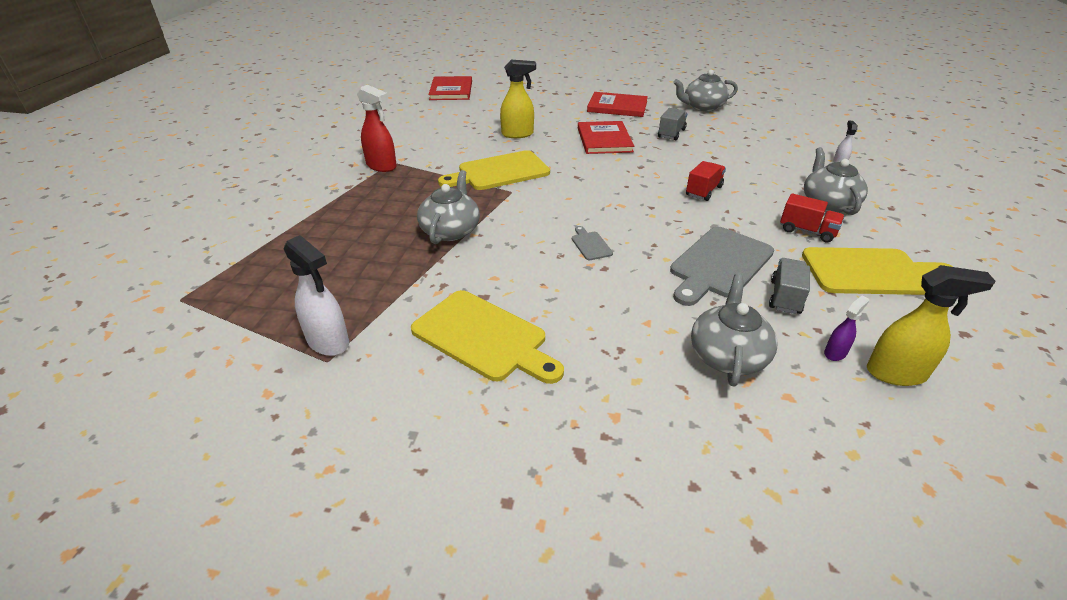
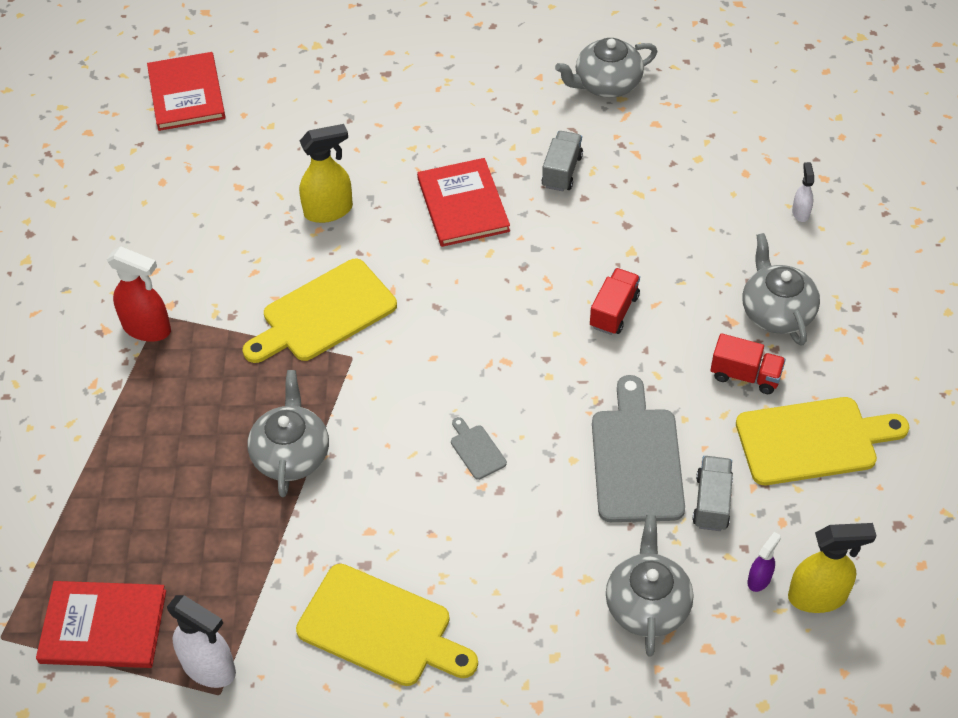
camera: 10 degrees left, 15 degrees up
(617, 107) = (471, 104): red book -> red book (103, 626)
(719, 264) = (636, 459): grey cutting board -> grey cutting board turned 150 degrees clockwise

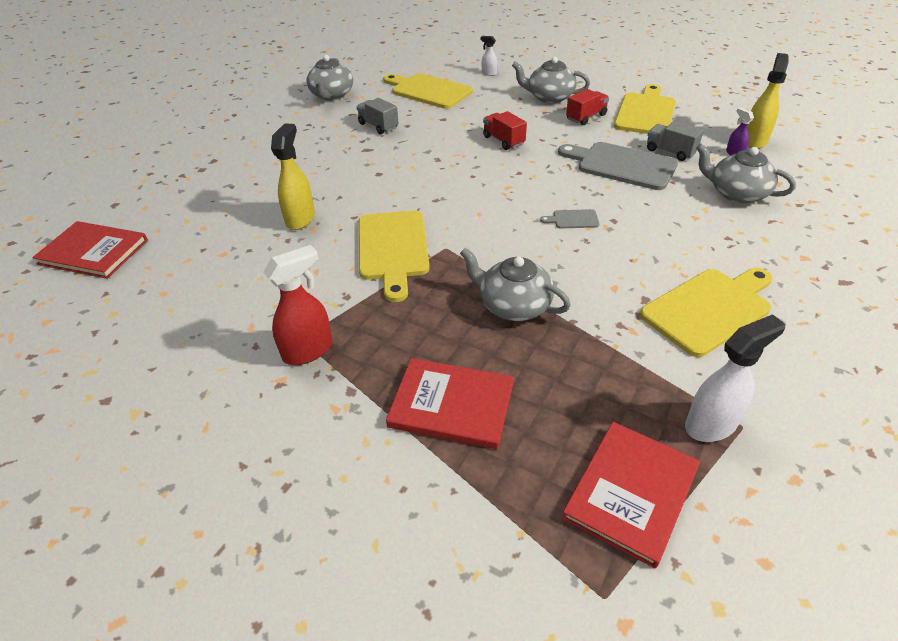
camera: 60 degrees left, 10 degrees down
(463, 205) = (362, 165): red book -> red book (451, 405)
(693, 173) = (428, 91): none -> yellow cutting board

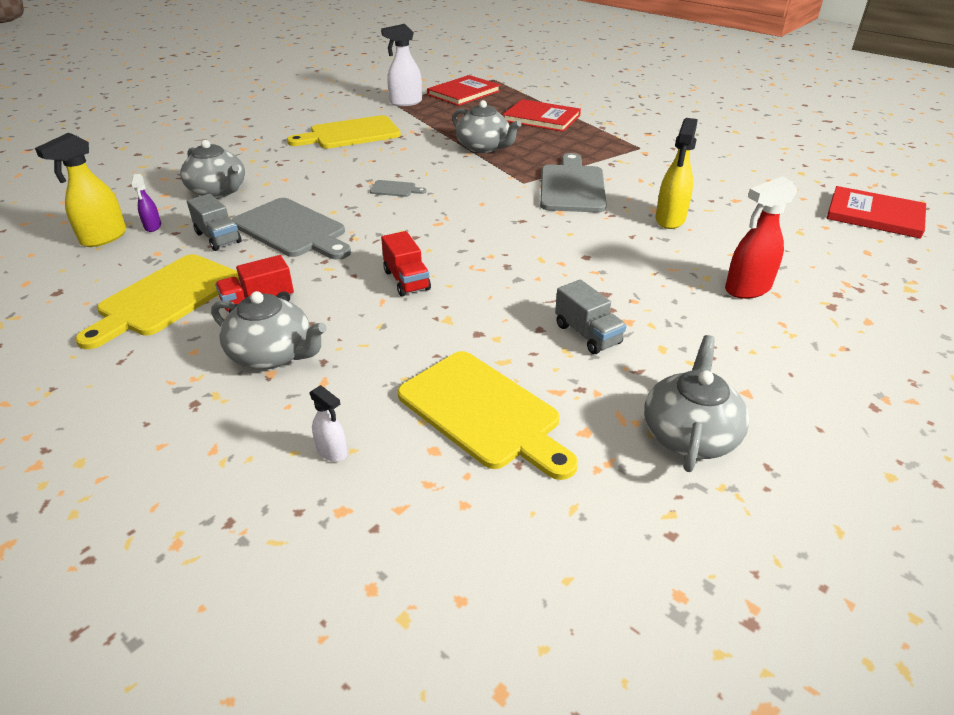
camera: 170 degrees left, 5 degrees down
(308, 350) = (634, 143): red spray bottle -> red spray bottle (747, 289)
(393, 249) = (572, 186): yellow cutting board -> grey cutting board

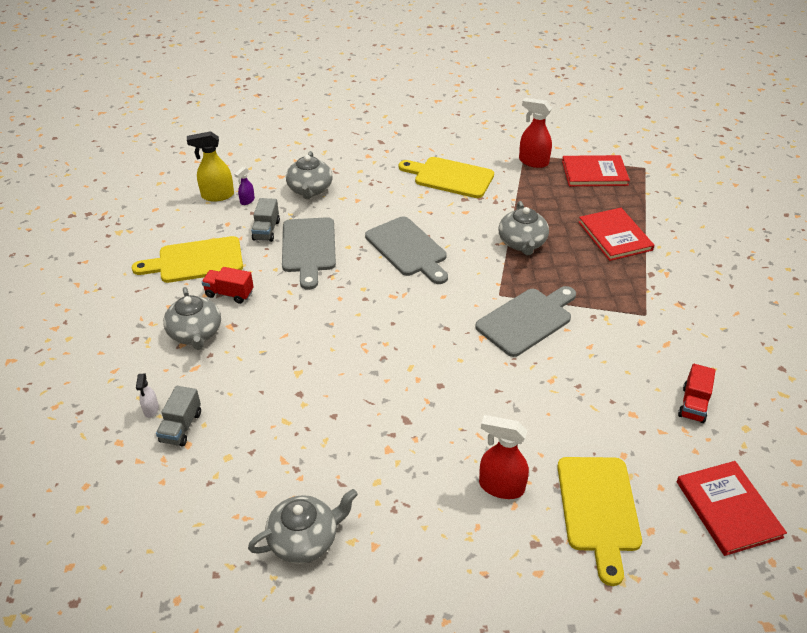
camera: 45 degrees right, 5 degrees up
(395, 189) = (408, 249): grey cutting board -> grey cutting board, size x2.28
(405, 102) = (533, 162): white spray bottle -> red spray bottle
(406, 280) = (315, 329): red truck -> red truck (693, 404)
(483, 412) = (234, 443): yellow cutting board -> yellow cutting board (598, 509)
(587, 334) = (352, 439): grey truck -> grey truck (181, 427)
(670, 220) = (548, 396): yellow spray bottle -> none

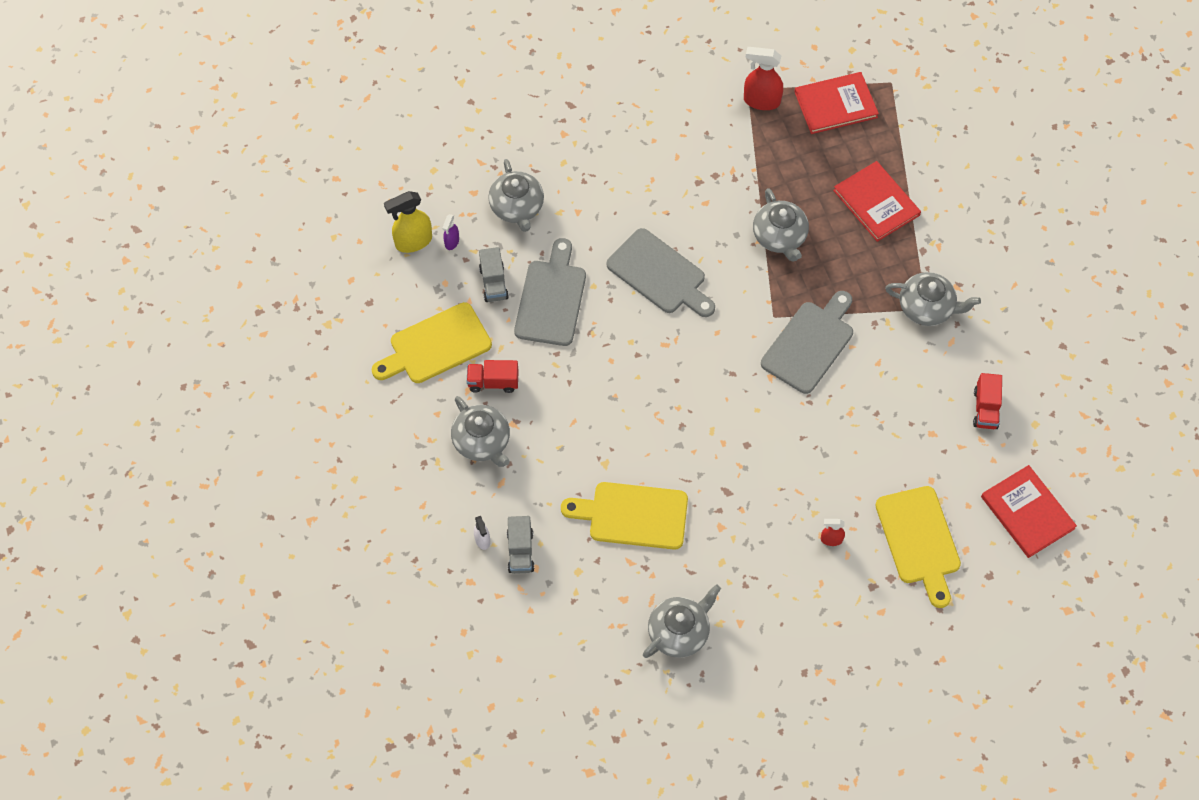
camera: 15 degrees left, 20 degrees up
(308, 248) = (551, 298): grey cutting board -> grey cutting board turned 150 degrees counterclockwise
(450, 177) = (672, 149): yellow cutting board -> yellow cutting board (632, 515)
(500, 486) = (831, 539): red spray bottle -> red spray bottle, size x0.53
(647, 314) = (927, 307): none -> grey teapot

